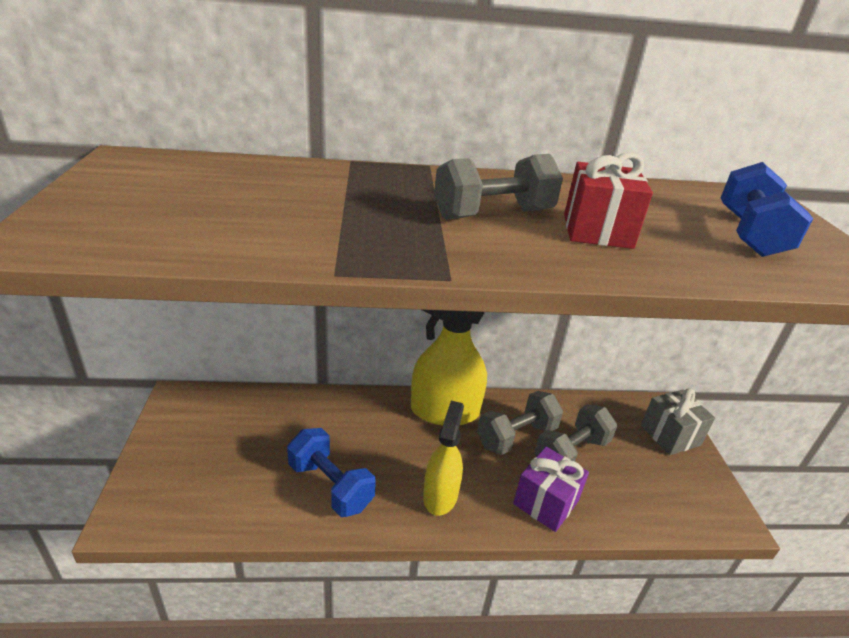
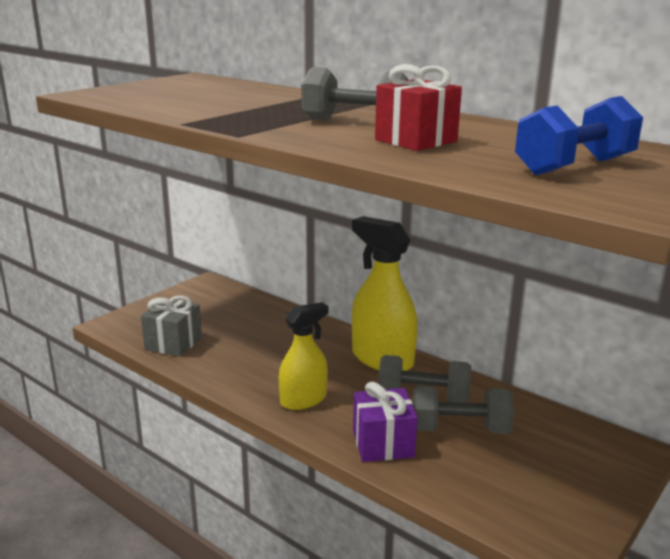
camera: 45 degrees right, 10 degrees down
(330, 486) = (236, 361): blue dumbbell -> none
(670, 435) = (599, 468): grey gift -> grey gift (173, 343)

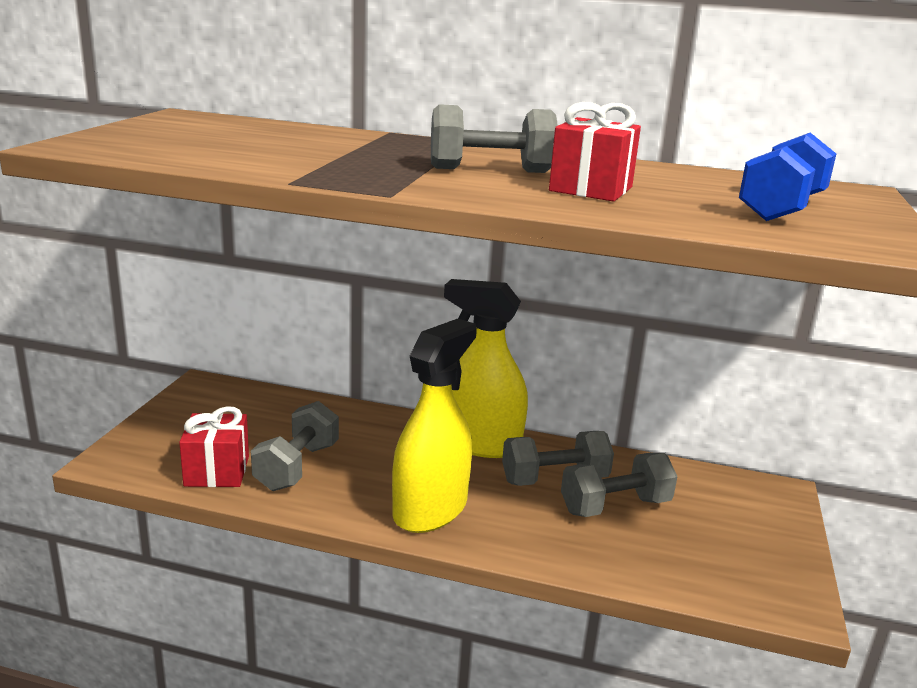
camera: 25 degrees left, 0 degrees up
(173, 343) = (217, 471): grey gift -> red gift
(229, 350) = (297, 467): none -> grey dumbbell
(303, 400) = (430, 509): yellow spray bottle -> yellow spray bottle, size x1.55
(383, 444) = (552, 540): purple gift -> none

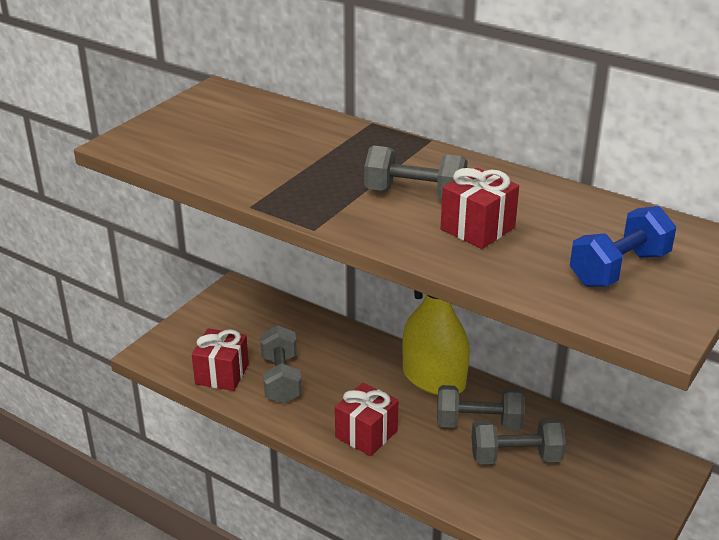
camera: 20 degrees right, 10 degrees up
(297, 467) = (281, 379): grey dumbbell -> grey dumbbell turned 45 degrees counterclockwise
(430, 509) = (366, 434): yellow spray bottle -> red gift

